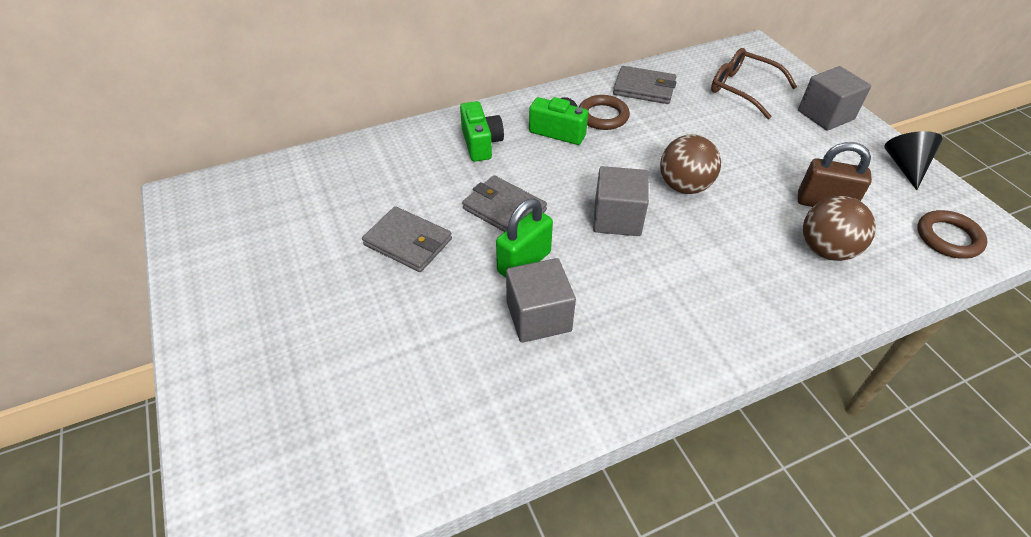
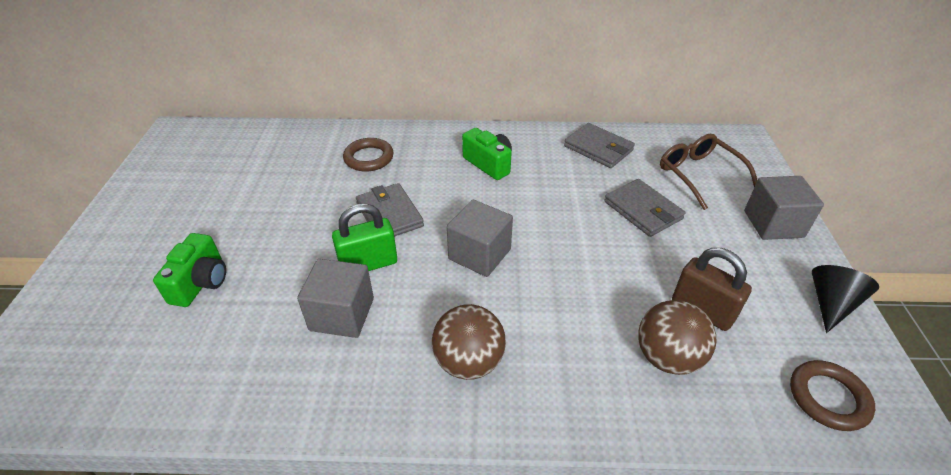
camera: 25 degrees right, 5 degrees down
(408, 242) = (293, 216): grey wallet -> grey wallet (643, 210)
(481, 143) = (415, 155): green camera -> green camera (201, 282)
(603, 116) = (539, 162): brown ring -> brown ring (369, 158)
(684, 186) = (566, 246): brown ball -> brown ball (469, 362)

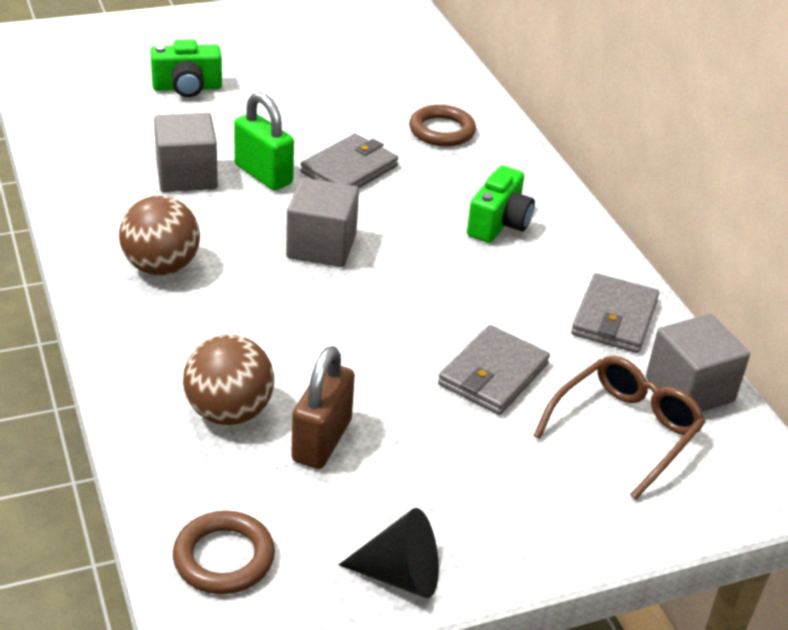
camera: 65 degrees right, 5 degrees down
(773, 224) = (552, 517): grey cube -> grey cube (689, 389)

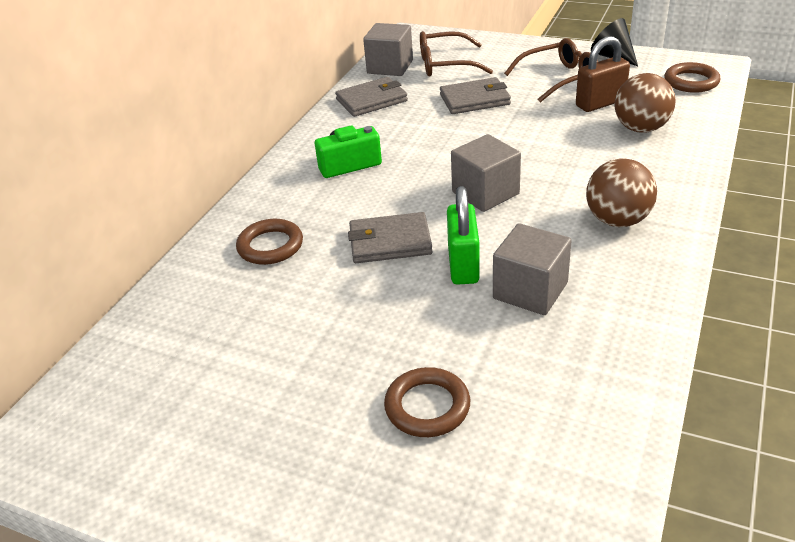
camera: 130 degrees left, 0 degrees up
(187, 88) = (427, 406): green camera -> brown ring
(428, 472) = (559, 79): none -> brown glasses

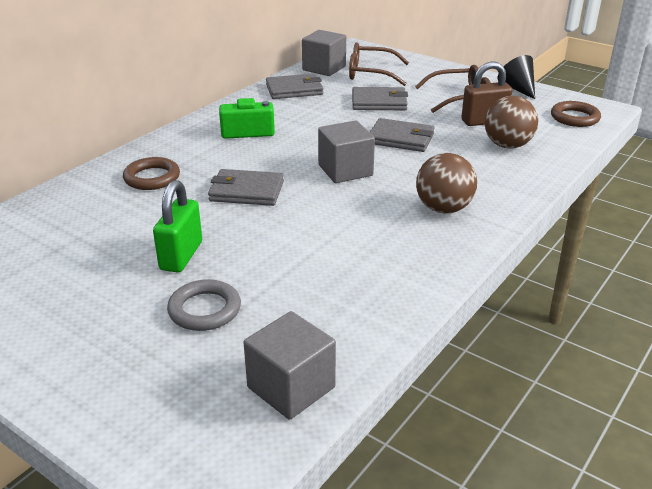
camera: 10 degrees right, 5 degrees down
(427, 406) = (204, 310): brown ring -> grey ring
(463, 265) = (295, 218): green padlock -> green padlock (181, 256)
(523, 141) = (401, 139): none -> grey wallet
(530, 291) = (338, 245): grey cube -> grey cube (291, 387)

